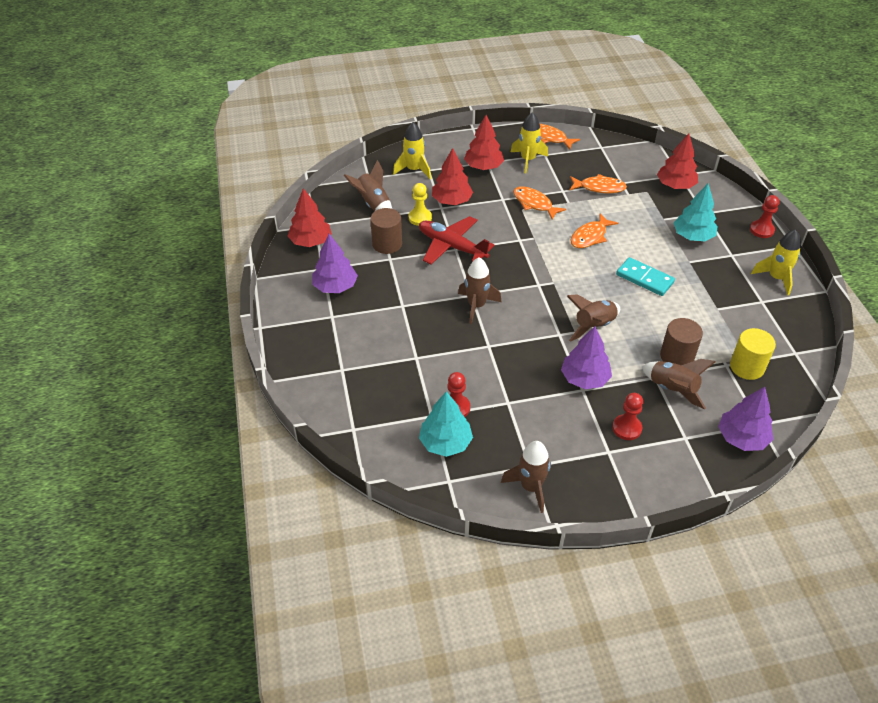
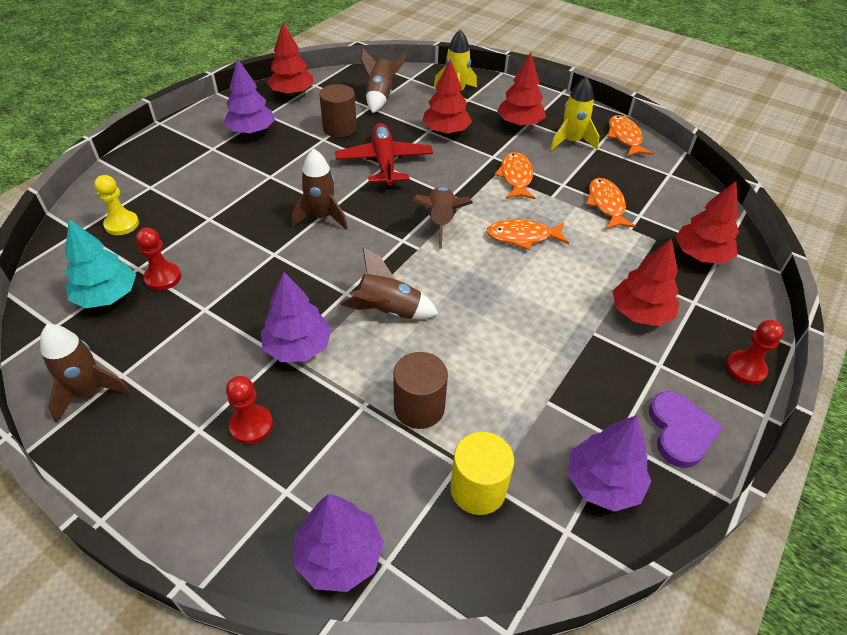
camera: 45 degrees right, 0 degrees up
(420, 218) = (398, 127): yellow pawn -> yellow pawn (122, 224)
(599, 188) = (606, 204): orange fish -> orange fish turned 150 degrees counterclockwise
(644, 278) = (514, 311): turquoise domino -> none
(672, 389) = (358, 433): brown rocket -> brown rocket (440, 222)
(693, 236) = (640, 313): turquoise tree -> red tree
(776, 278) = (680, 431): yellow rocket -> purple heart
(781, 323) = (603, 483): none -> purple tree

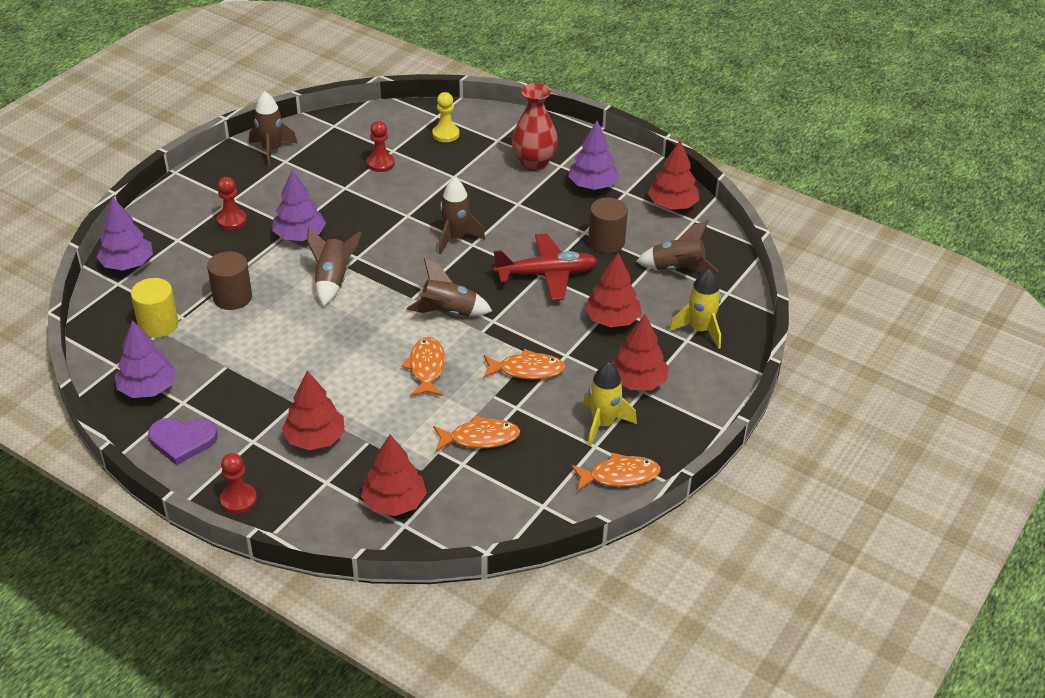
camera: 90 degrees right, 5 degrees down
(107, 296) = (362, 142): turquoise tree -> none
(202, 164) = (534, 163): none -> red vase

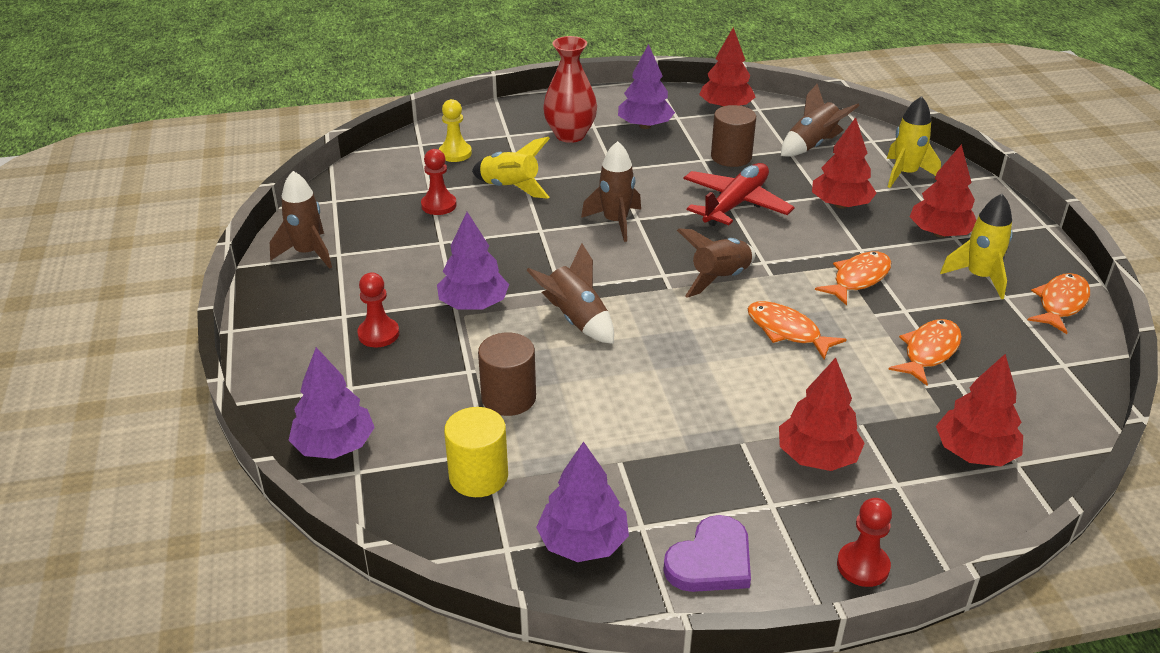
camera: 45 degrees left, 5 degrees down
(437, 177) = (510, 188): none -> yellow rocket

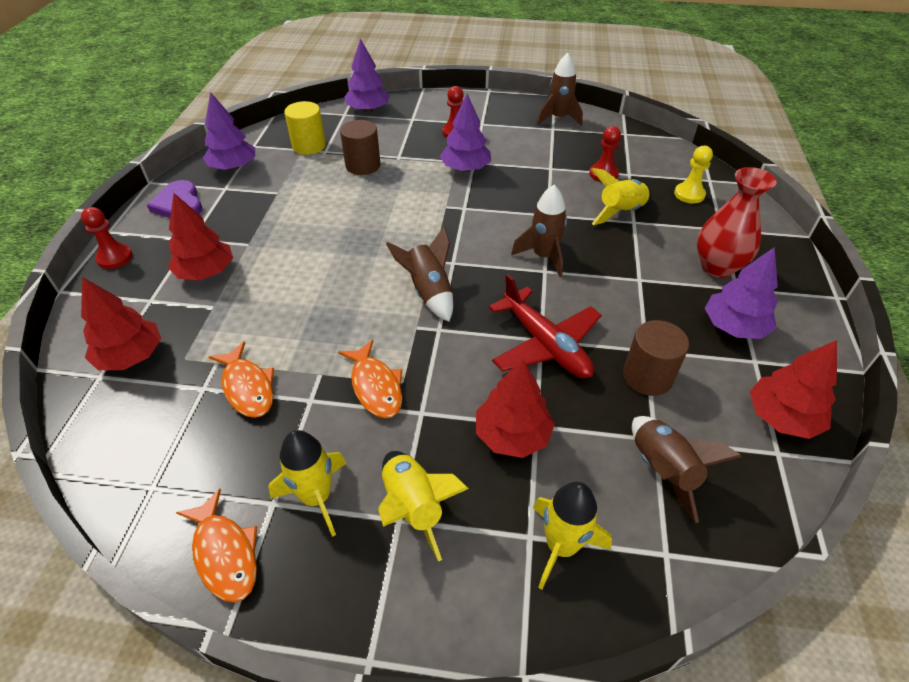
camera: 110 degrees right, 10 degrees up
(576, 320) = (421, 206): brown rocket -> none
(787, 331) = (337, 307): orange fish -> none
(940, 233) = (413, 506): red tree -> yellow rocket

